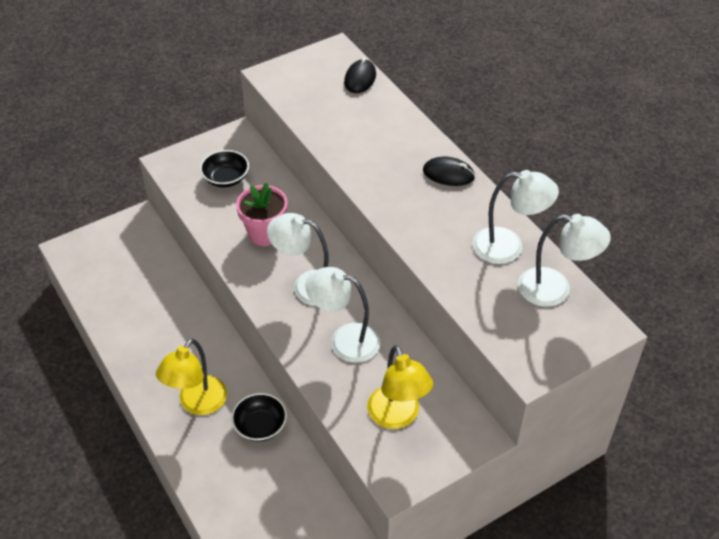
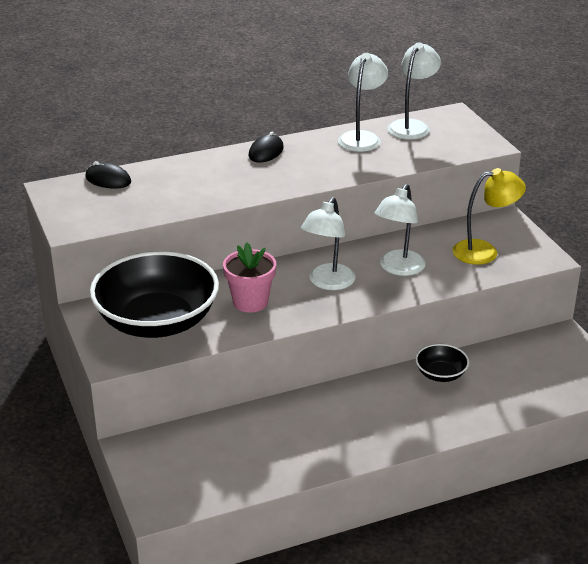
camera: 80 degrees left, 15 degrees down
(197, 404) = (409, 412): yellow lamp -> none
(226, 178) = (157, 321): black bowl -> black bowl, size x2.29

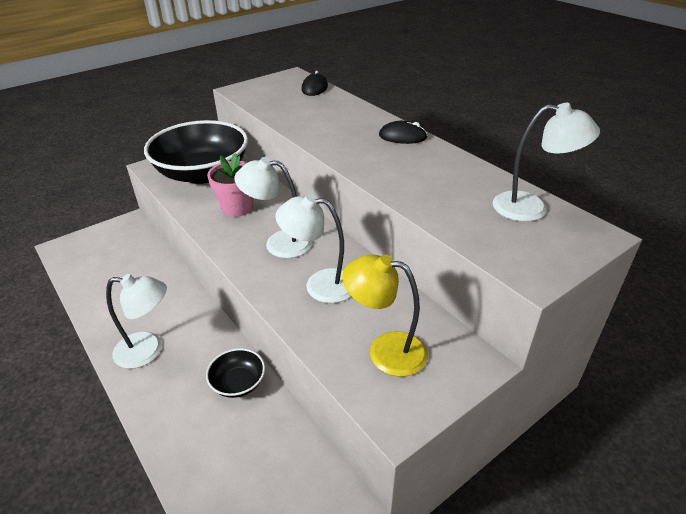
camera: 75 degrees right, 5 degrees up
(362, 137) = (473, 180): white lamp -> white lamp (148, 350)
(484, 251) = (385, 350): yellow lamp -> yellow lamp turned 135 degrees clockwise

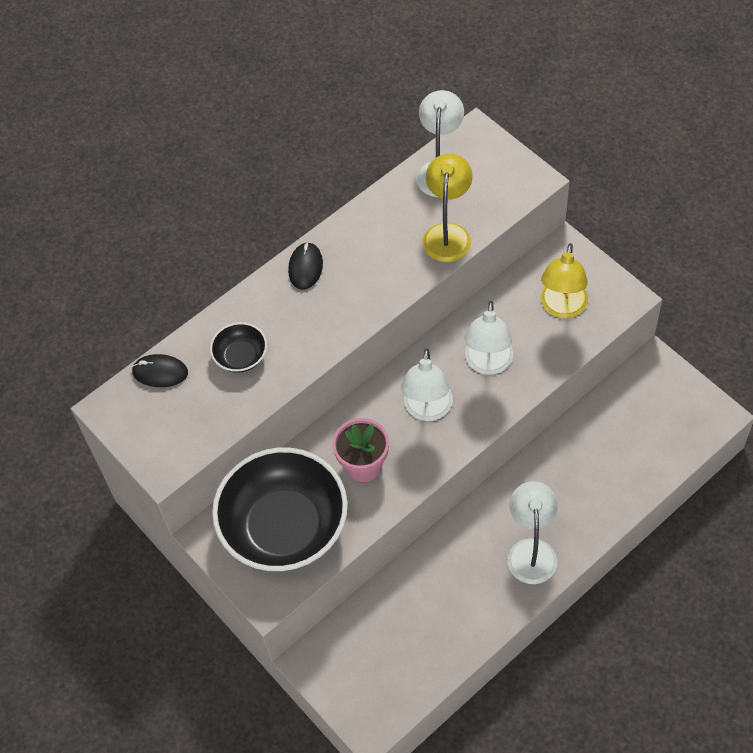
camera: 90 degrees left, 20 degrees up
(238, 383) = (558, 458): black bowl -> black bowl (241, 356)
(443, 208) = (448, 233): none -> yellow lamp

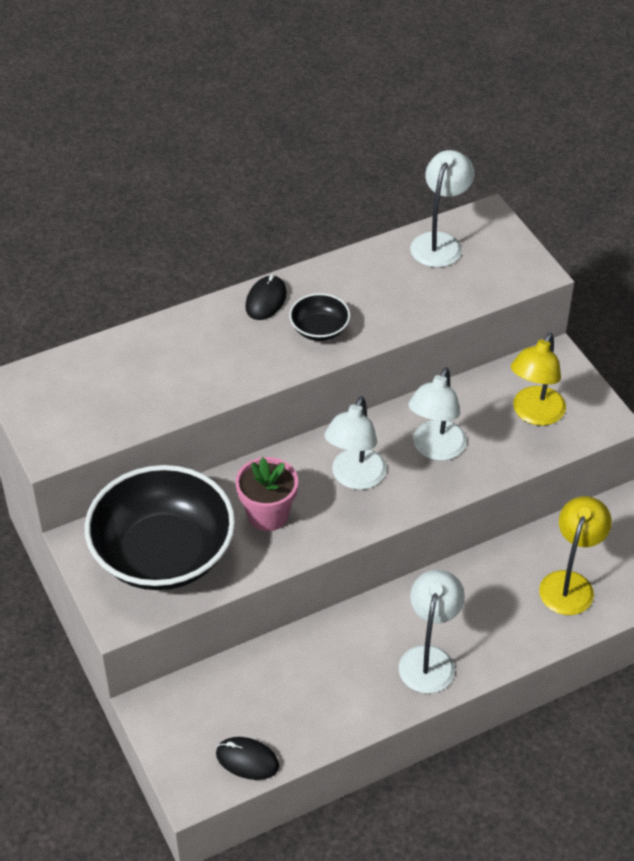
camera: 10 degrees right, 10 degrees down
(160, 372) = (80, 362): black mouse -> black mouse (247, 760)
(241, 356) = (168, 366): black bowl -> black bowl (319, 329)
(448, 233) = (426, 302): yellow lamp -> yellow lamp (570, 583)

